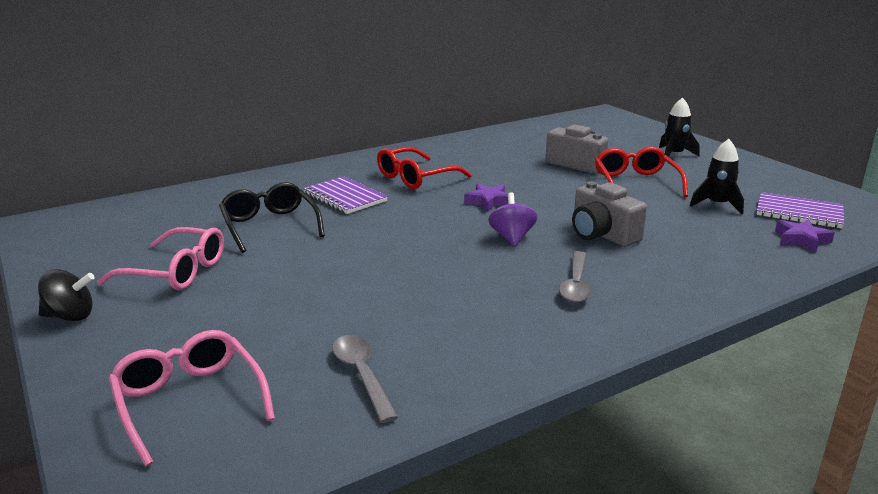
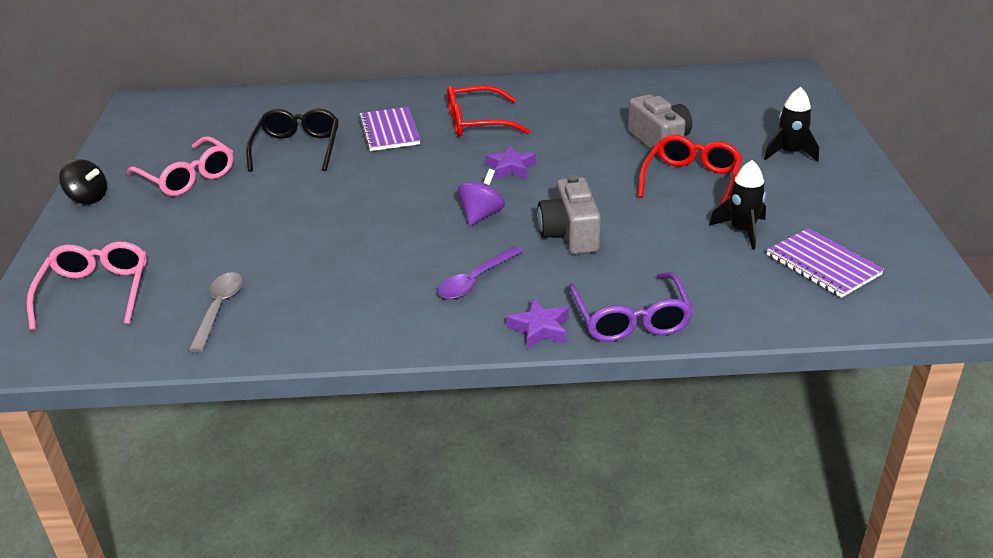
camera: 30 degrees right, 10 degrees up
(576, 284) = (475, 281): grey spoon -> purple spoon
(733, 278) = (630, 319): none -> purple glasses
(801, 239) = (772, 298): purple star -> purple star (540, 329)

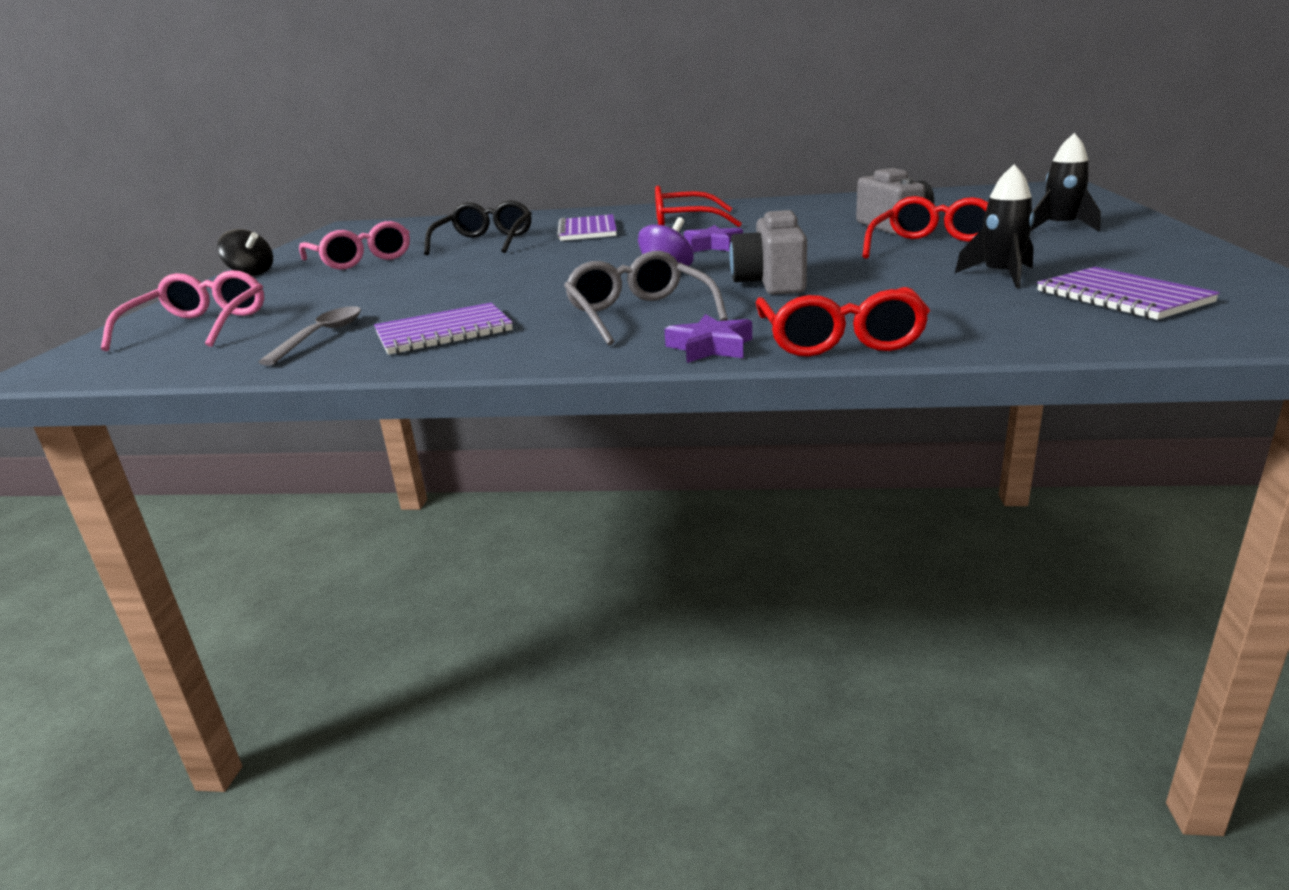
camera: 10 degrees right, 10 degrees down
(323, 305) = (444, 332): none -> purple notebook
(475, 281) = (639, 314): purple spoon -> grey glasses
(630, 319) = (839, 339): purple glasses -> red glasses

